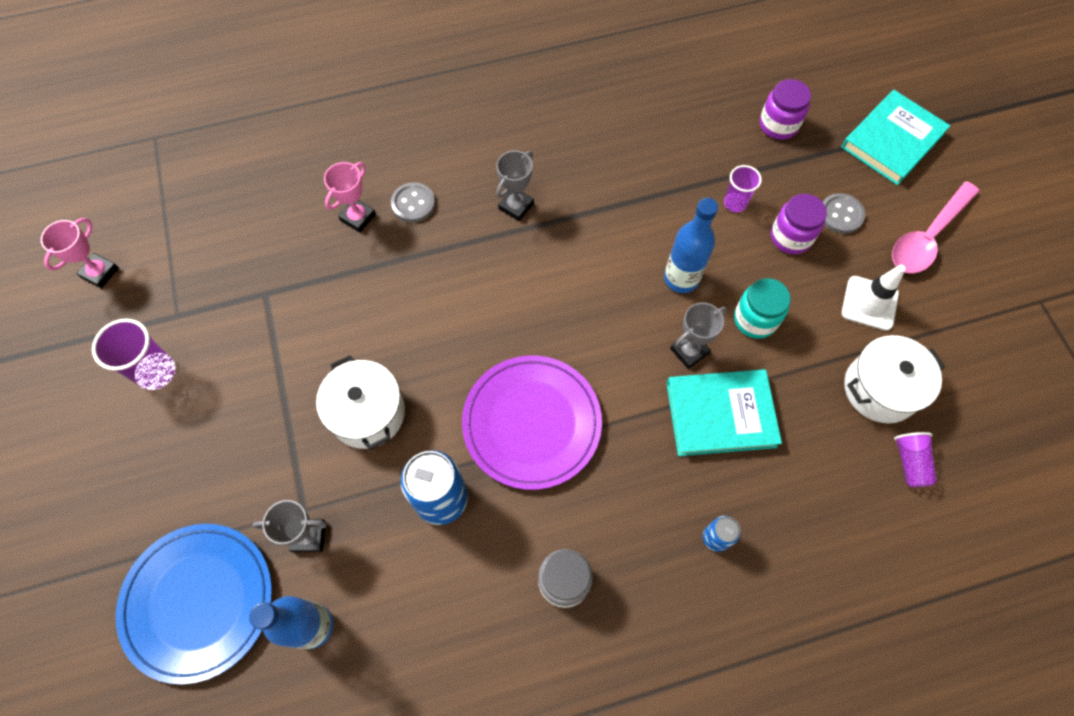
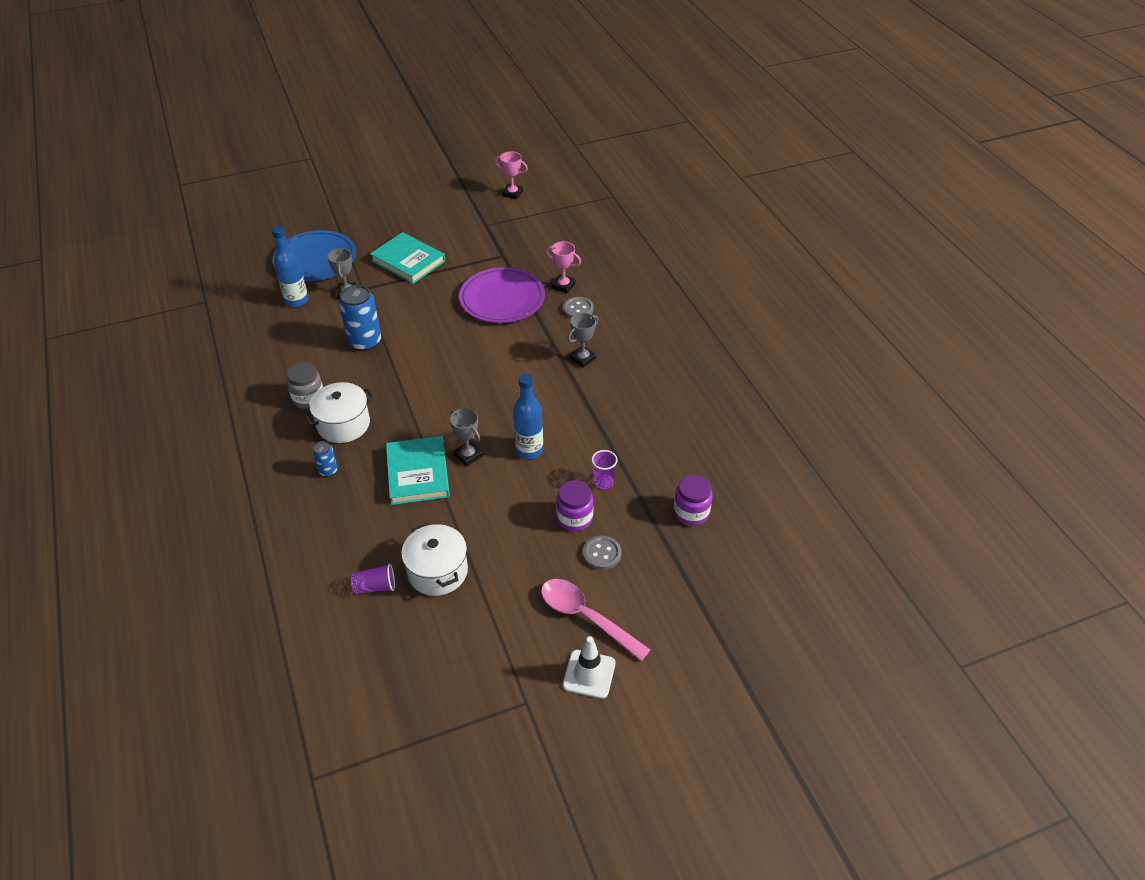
camera: 85 degrees right, 20 degrees down
(156, 372) = (449, 224): purple cup -> none
(367, 413) = (422, 306): white pot -> white pot (343, 424)
(516, 206) = (582, 358): grey trophy -> grey trophy turned 75 degrees counterclockwise
(532, 423) = (413, 377): purple plate -> purple plate (502, 299)
(755, 319) = (496, 494): turquoise jar -> none
(869, 303) = (515, 569): white traffic cone -> white traffic cone (589, 674)
(892, 140) = (691, 597): turquoise book -> turquoise book (408, 261)

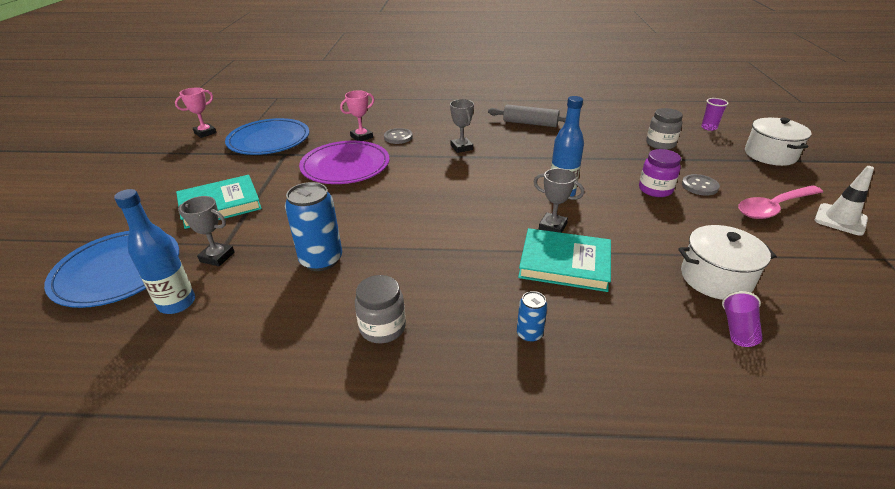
camera: 65 degrees left, 10 degrees down
(343, 424) = (453, 304): white pot -> white pot (770, 155)
(468, 455) = (552, 227): grey trophy -> grey trophy turned 45 degrees clockwise
(521, 235) = (269, 140): none -> blue plate
(603, 482) = (616, 169): purple cup -> purple cup (709, 128)
(675, 393) = (530, 123): none -> grey rolling pin
(691, 513) = (660, 144): purple jar -> grey jar

